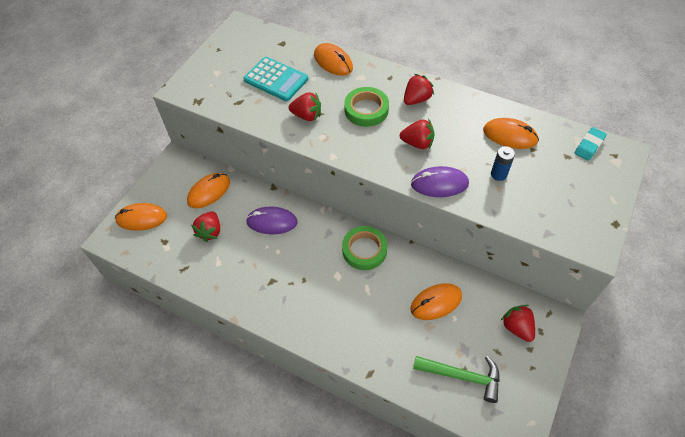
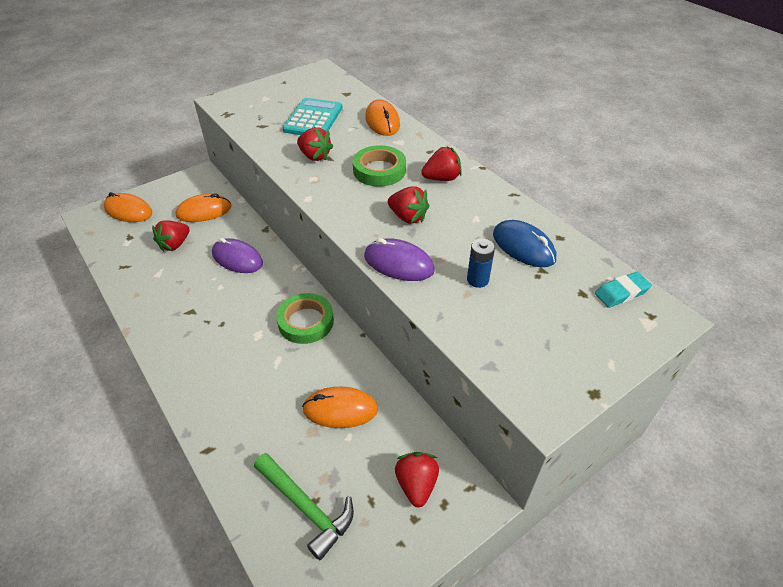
camera: 25 degrees right, 10 degrees down
(276, 79) = (313, 119): turquoise calculator -> turquoise calculator turned 135 degrees counterclockwise
(510, 135) = (523, 247): orange mouse -> blue mouse

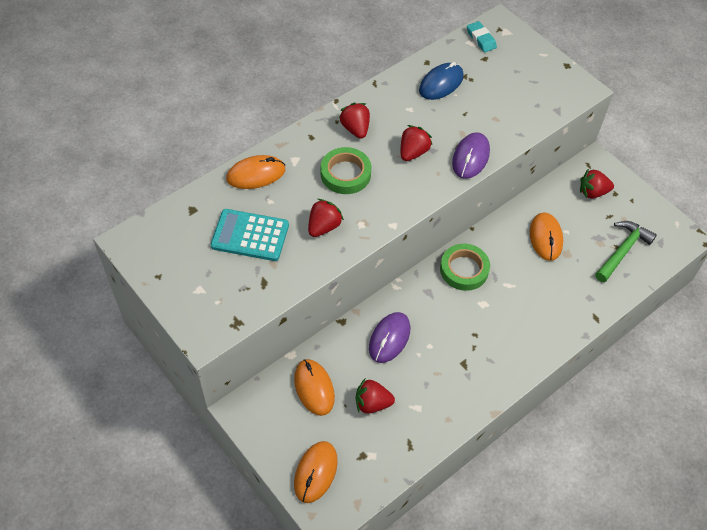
camera: 95 degrees left, 10 degrees up
(175, 244) = (372, 403): red strawberry -> red strawberry turned 150 degrees clockwise
(477, 280) = (481, 112): blue battery -> none

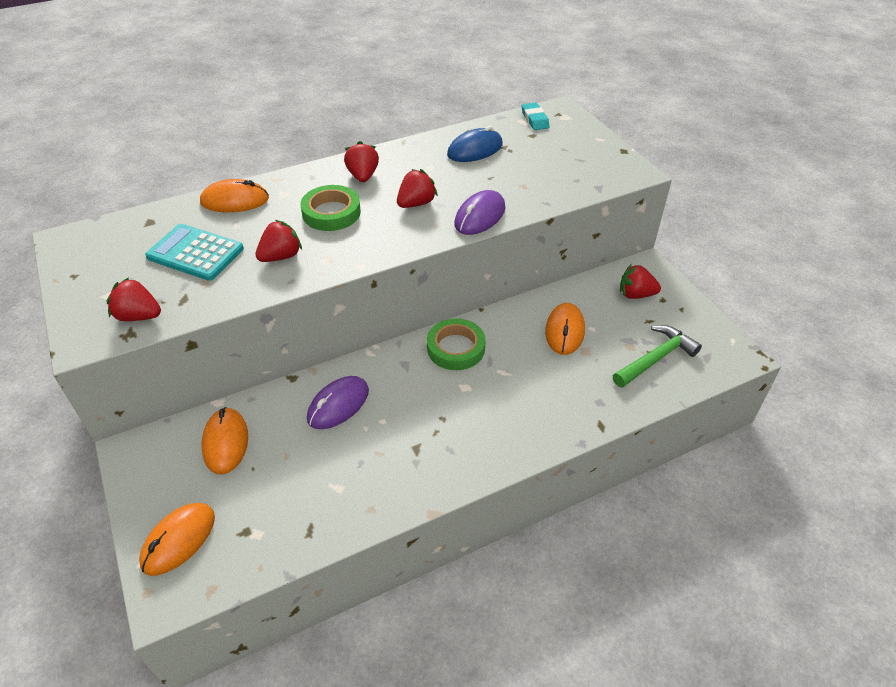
camera: 15 degrees right, 10 degrees down
(372, 403) = (285, 472): red strawberry -> red strawberry (139, 316)

